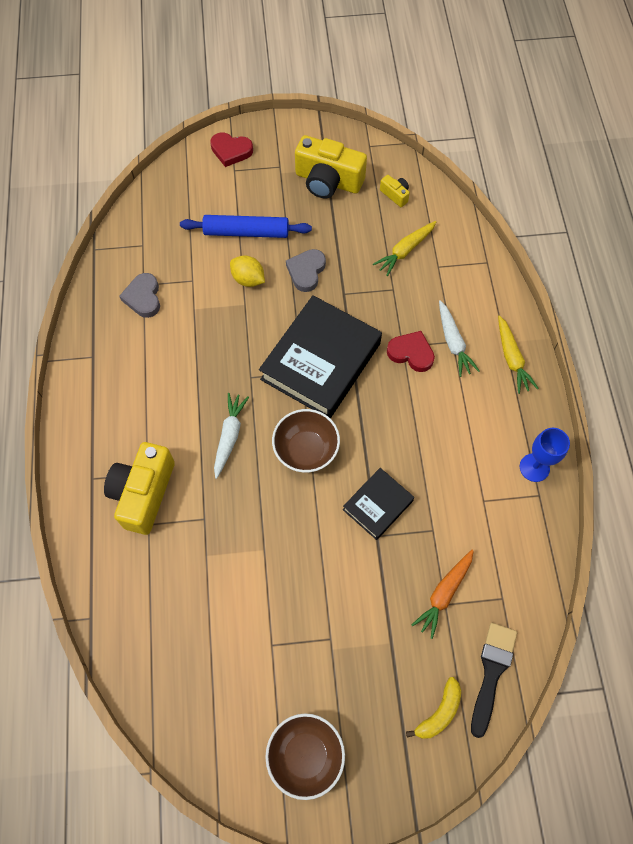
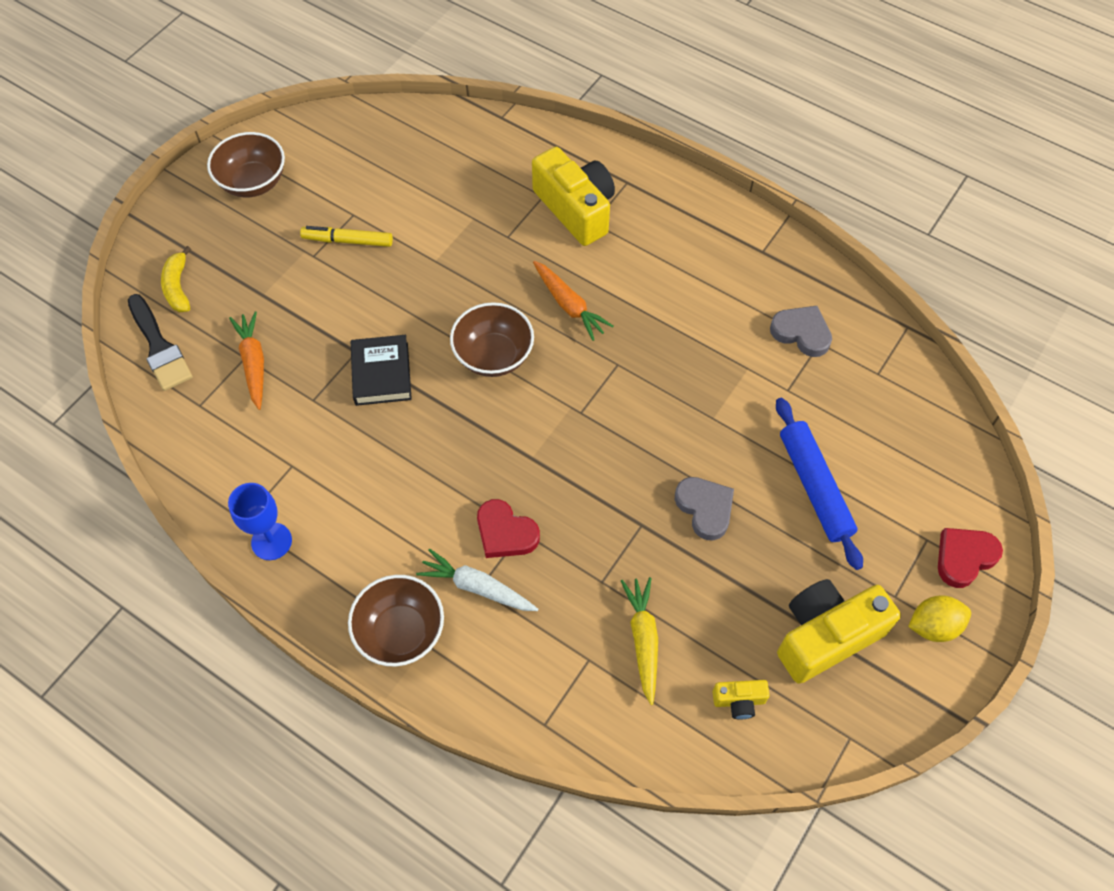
camera: 130 degrees right, 5 degrees down
(229, 436) = (569, 305): white carrot -> orange carrot
(246, 232) = (815, 487): blue rolling pin -> blue rolling pin turned 60 degrees counterclockwise
(248, 279) = (744, 443): yellow lemon -> yellow lemon (933, 626)
(297, 626) = (348, 241): none -> yellow marker
(321, 361) = (577, 438): black book -> none
(411, 353) = (505, 533): red heart -> red heart turned 60 degrees clockwise
(511, 358) = (400, 632): yellow carrot -> brown bowl

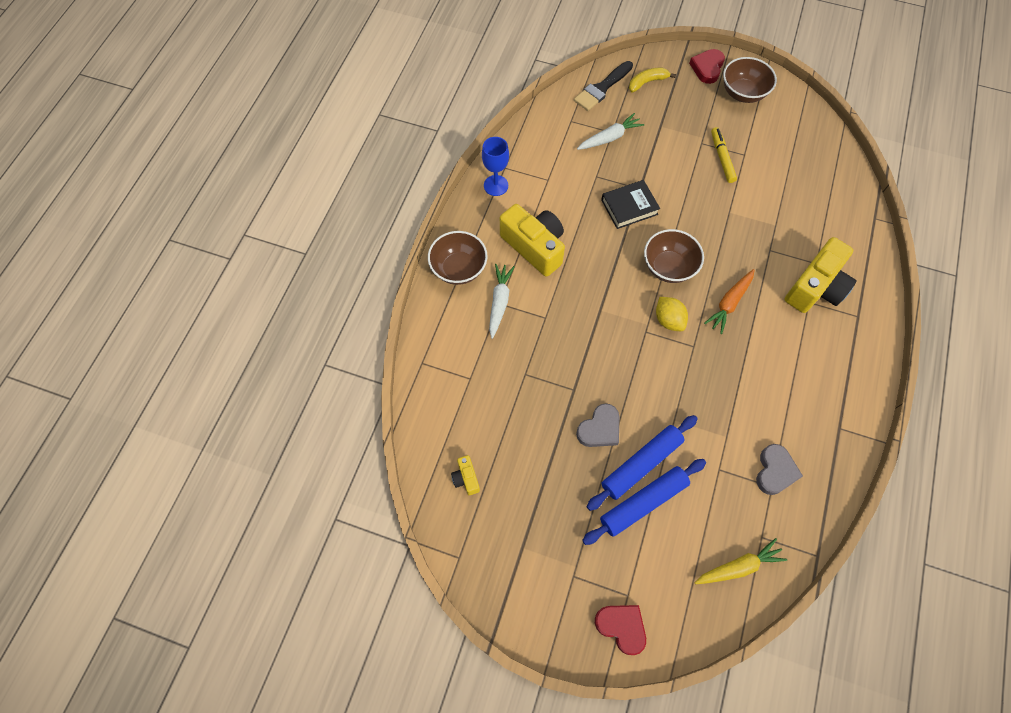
camera: 75 degrees right, 5 degrees up
(253, 363) = (609, 138): orange carrot -> white carrot
(505, 533) = (541, 308): red heart -> red heart (707, 68)
(643, 640) = (492, 408): yellow carrot -> yellow carrot (738, 566)
(764, 474) = (641, 464): none -> blue rolling pin
(826, 636) = (528, 529): yellow camera -> yellow camera (534, 247)
(933, 626) = (558, 608): yellow lemon -> yellow lemon (668, 320)

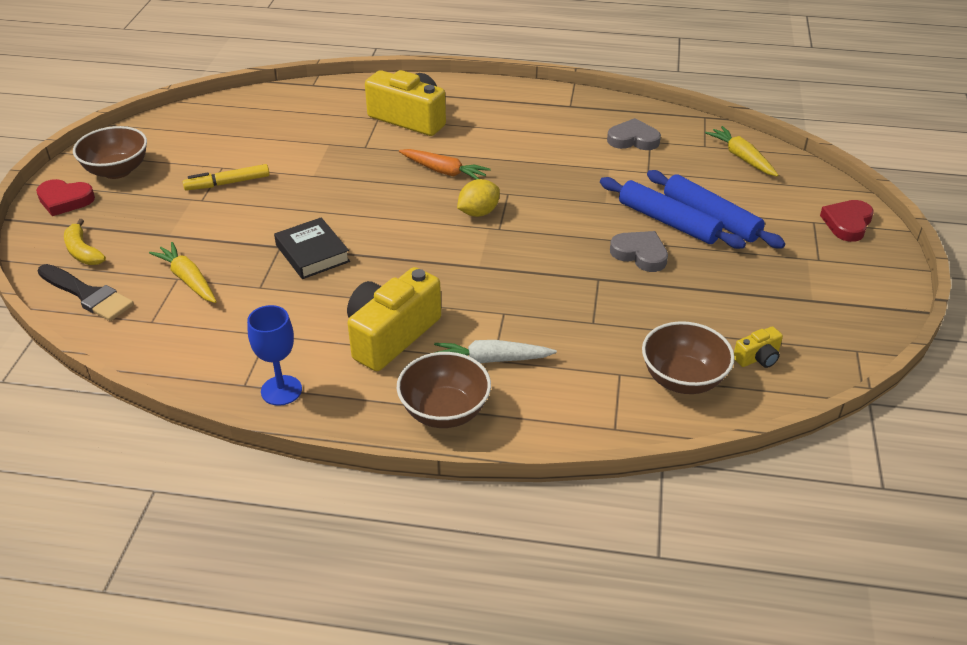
camera: 100 degrees left, 25 degrees down
(609, 138) = (188, 280): white carrot -> yellow carrot
(668, 267) = (403, 216): brown bowl -> brown bowl (683, 379)

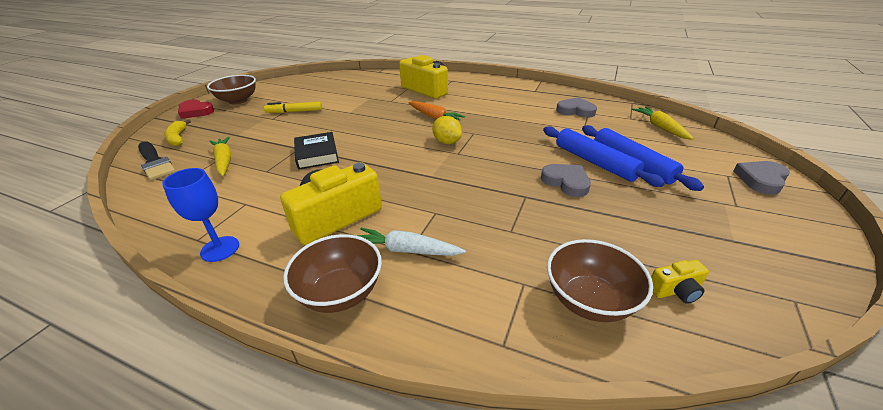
camera: 15 degrees right, 5 degrees down
(478, 212) = (447, 142): yellow lemon -> yellow lemon turned 75 degrees clockwise
(847, 223) = (761, 180): red heart -> grey heart

